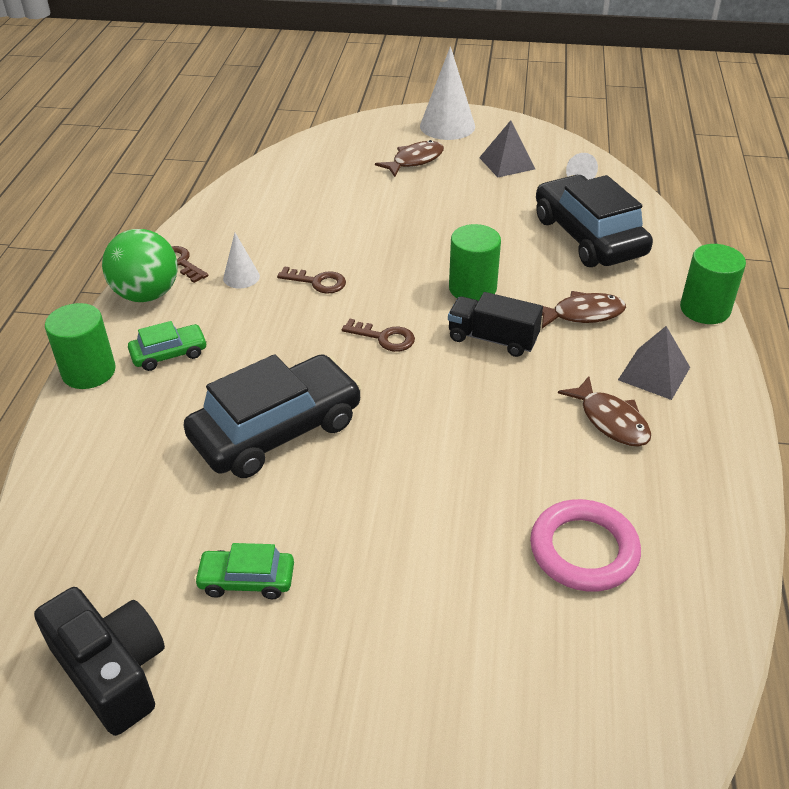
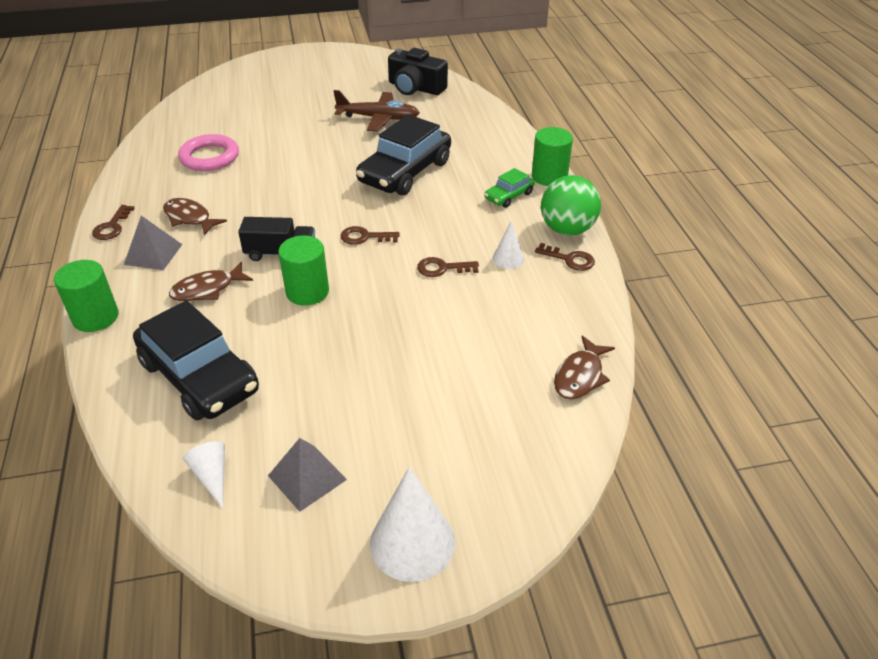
camera: 160 degrees right, 0 degrees up
(247, 580) = (378, 118): green car -> brown plane
(415, 160) = (427, 450): brown fish -> brown fish (580, 376)
(722, 431) = (112, 226): none -> brown key

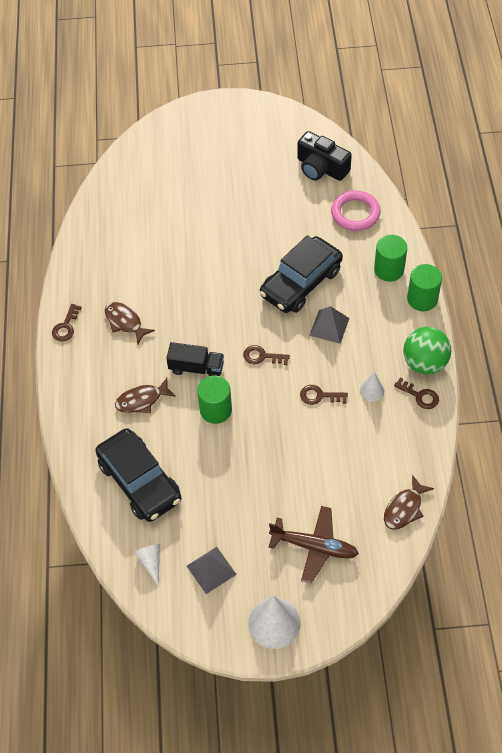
camera: 10 degrees right, 15 degrees up
(95, 317) = (63, 420): green cylinder -> green cylinder (389, 270)
(153, 254) = (99, 360): grey pyramid -> grey pyramid (329, 326)
(209, 157) = (138, 249): pink ring -> pink ring (355, 213)
(378, 118) = (284, 209): brown plane -> brown plane (314, 547)
(509, 196) = (384, 320): green car -> none

